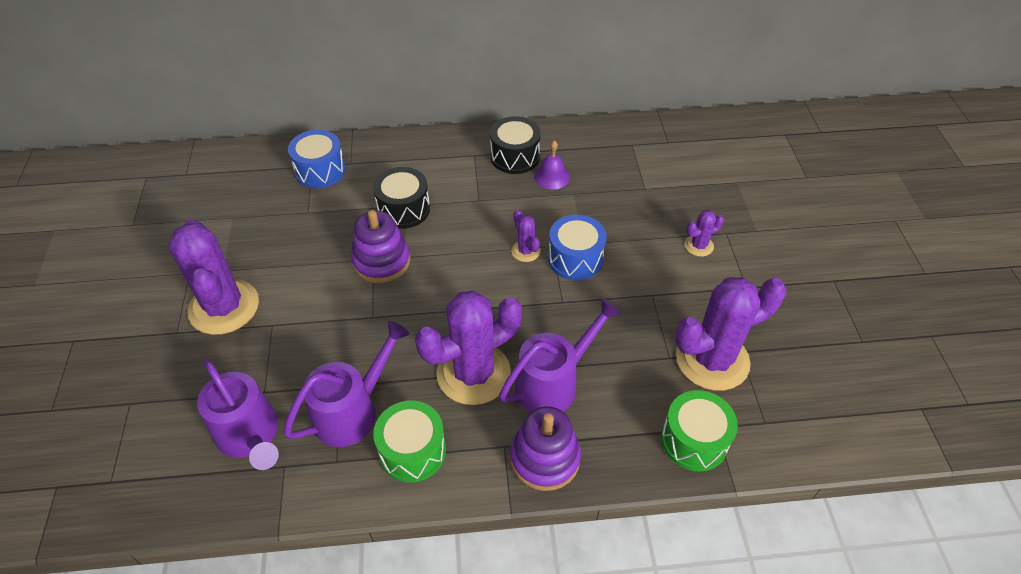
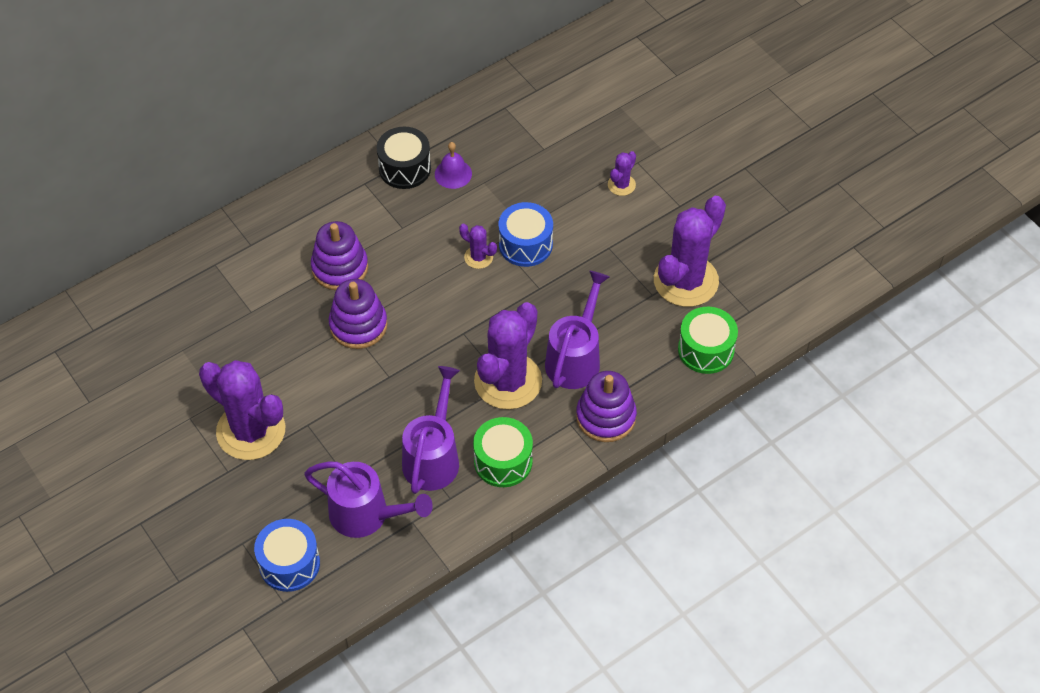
camera: 30 degrees left, 5 degrees up
(320, 170) = (227, 266): blue drum -> blue drum (289, 563)
(404, 209) = (340, 268): black drum -> purple stacking toy

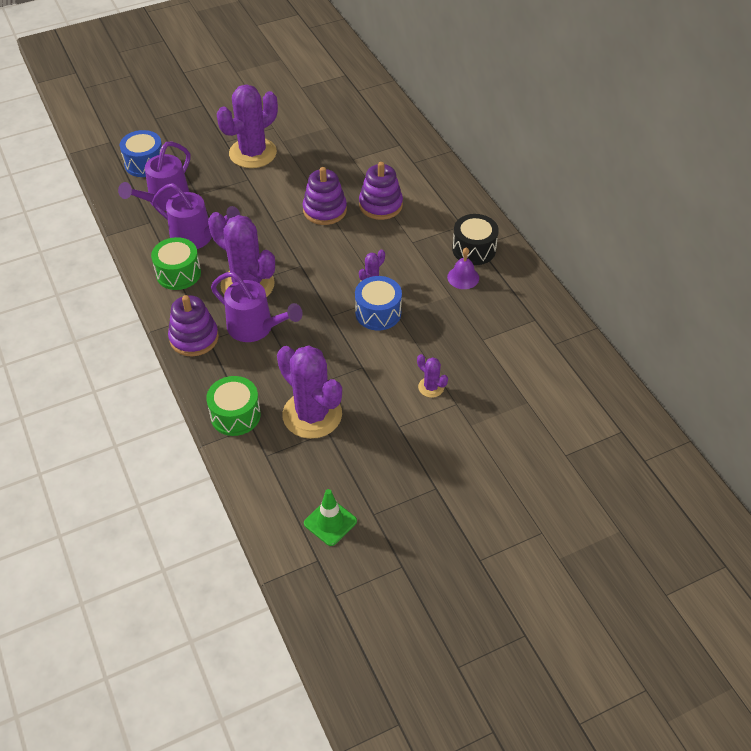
camera: 100 degrees right, 5 degrees down
(810, 243) = (330, 522): none -> green traffic cone

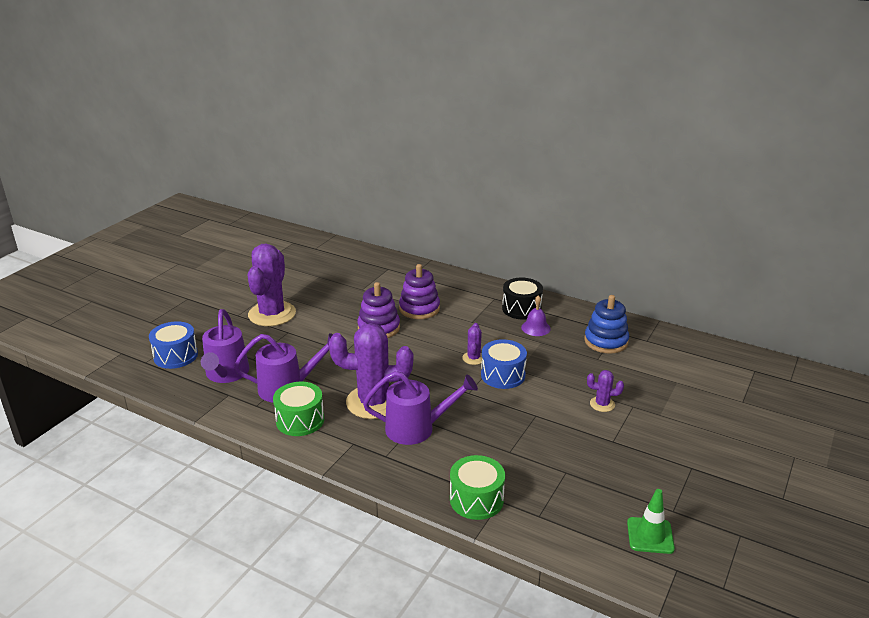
camera: 35 degrees left, 20 degrees down
(194, 338) = (370, 460): purple stacking toy -> none
(312, 415) = (539, 466): purple cactus -> none
(512, 325) = (606, 341): none -> blue stacking toy

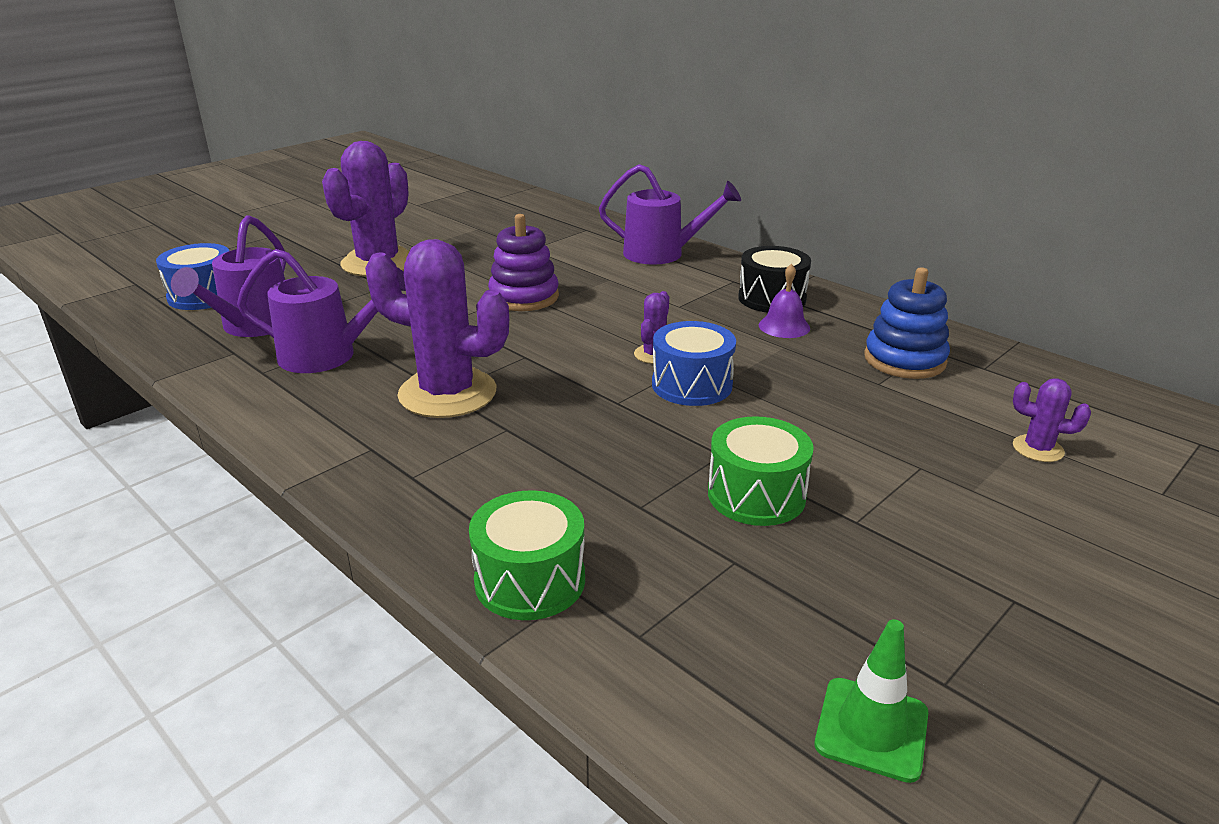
camera: 15 degrees right, 0 degrees up
(300, 420) = (311, 402): green drum -> green drum (756, 495)
(417, 428) = (495, 443): purple watering can -> purple watering can (663, 254)
(419, 308) = (603, 280): purple stacking toy -> none
(602, 404) = (859, 455): purple cactus -> purple cactus (1038, 449)

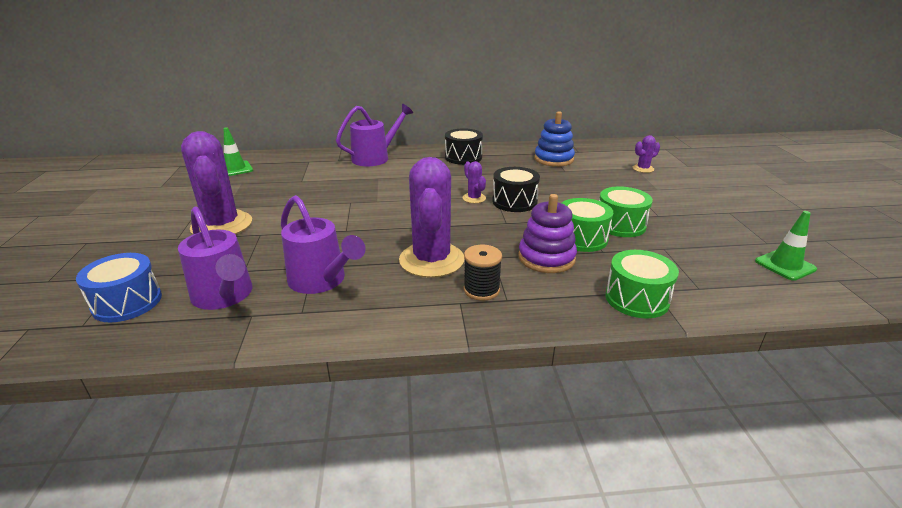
camera: 50 degrees left, 0 degrees up
(329, 355) = (322, 281): purple watering can -> purple watering can turned 90 degrees clockwise
(415, 451) = (481, 290): none -> black spool
(447, 393) = (431, 260): purple cactus -> purple cactus turned 60 degrees counterclockwise
(504, 211) = (235, 169): none -> green traffic cone
(524, 297) = (357, 203): purple stacking toy -> purple stacking toy (546, 258)
(656, 475) = (581, 238): none -> green drum
(692, 385) = (514, 202): blue drum -> black drum
(784, 326) = (492, 165): purple bell -> none

